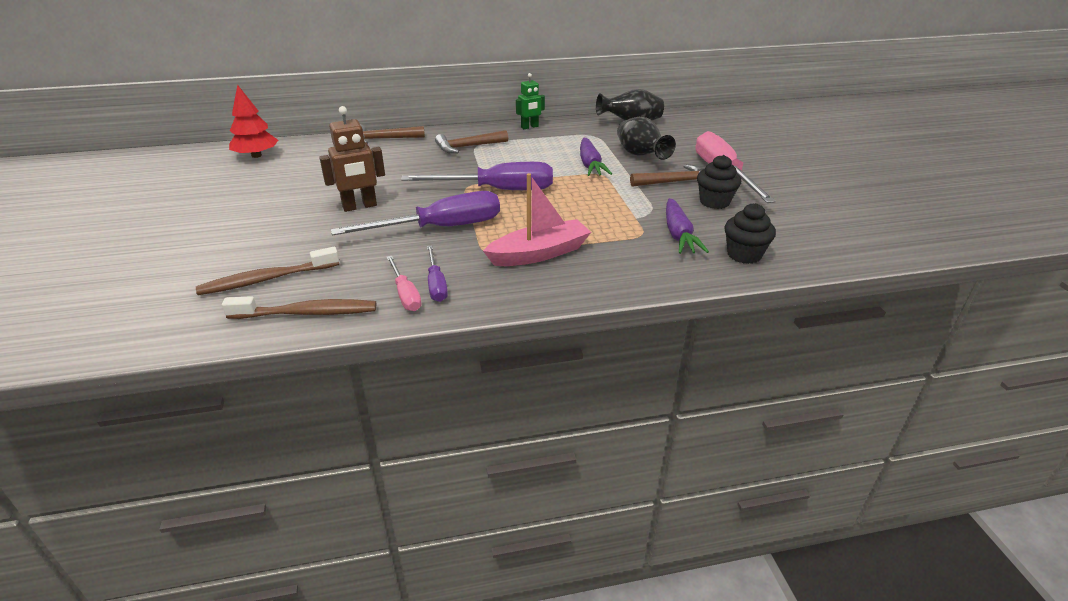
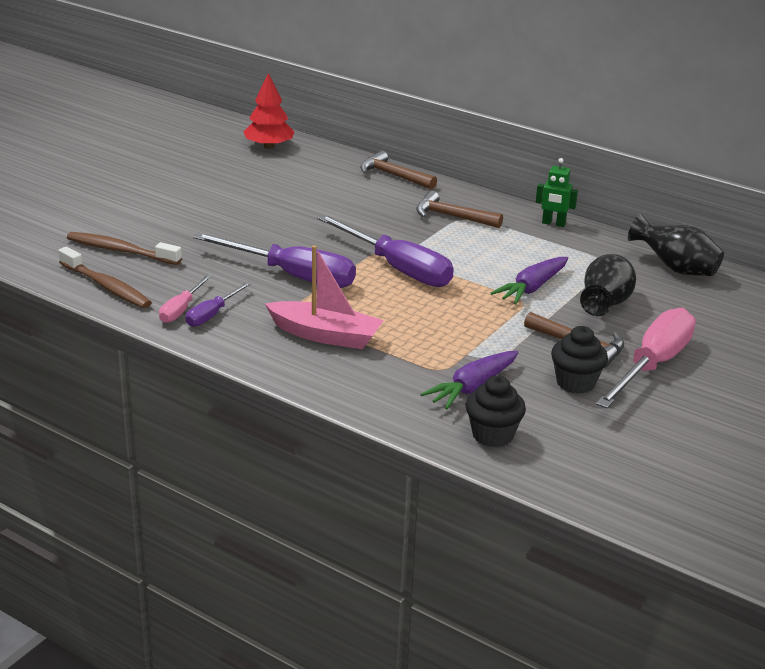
camera: 45 degrees right, 5 degrees down
(359, 206) = (267, 228): brown robot -> none

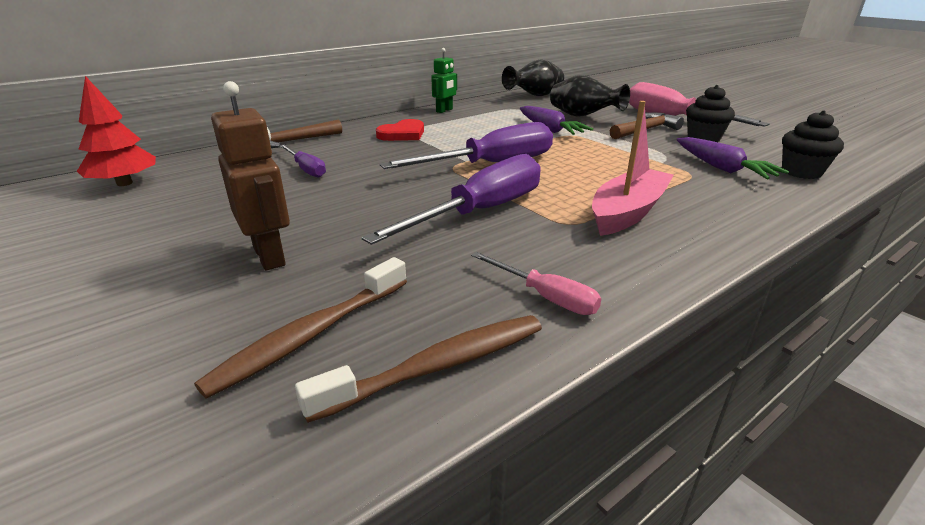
camera: 70 degrees left, 0 degrees up
(193, 220) = (270, 256): none -> brown robot
(212, 314) = (566, 274): purple screwdriver -> purple screwdriver (306, 169)
(452, 216) = (403, 134): brown hammer -> red heart

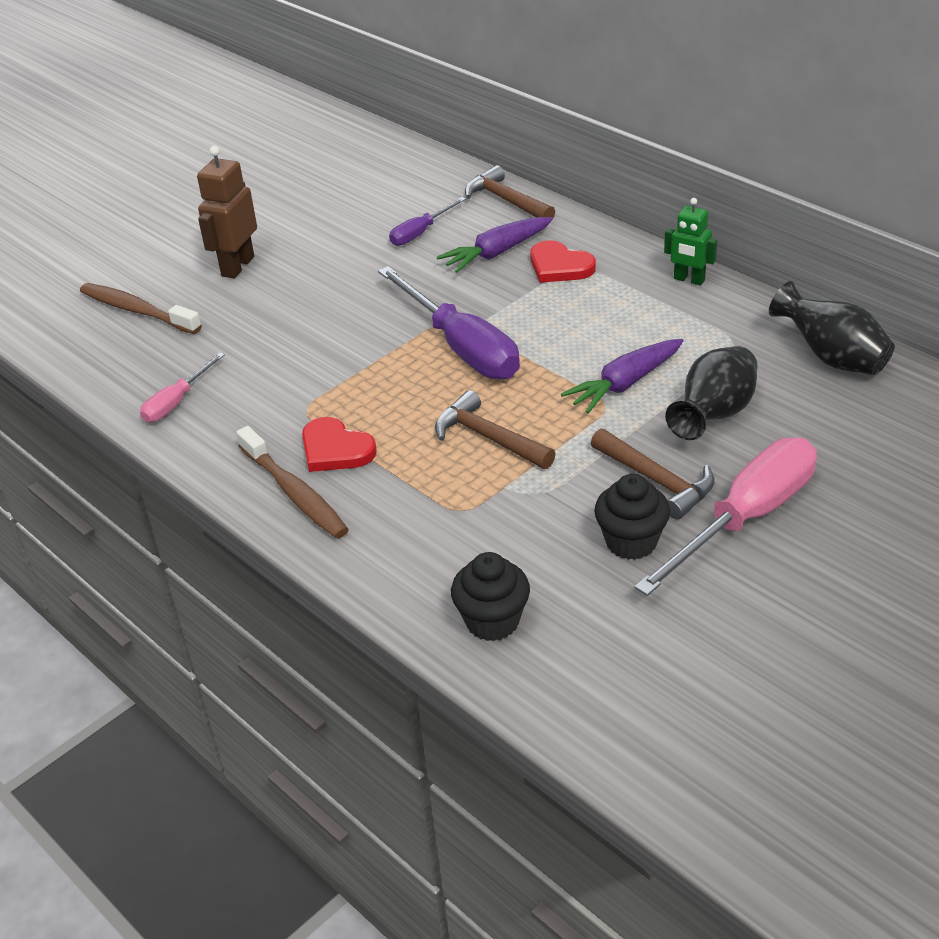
camera: 85 degrees right, 10 degrees up
(124, 183) = (367, 154): red tree -> none
(270, 256) = (237, 266): brown robot -> brown robot turned 150 degrees clockwise
(438, 366) = (102, 364): brown toothbrush -> brown toothbrush (295, 493)
(480, 212) = (326, 354): purple screwdriver -> none
(607, 163) = (489, 438): none -> brown hammer
(627, 212) = (335, 449): pink boat -> red heart
(722, 168) = (491, 542): purple carrot -> purple carrot (496, 253)

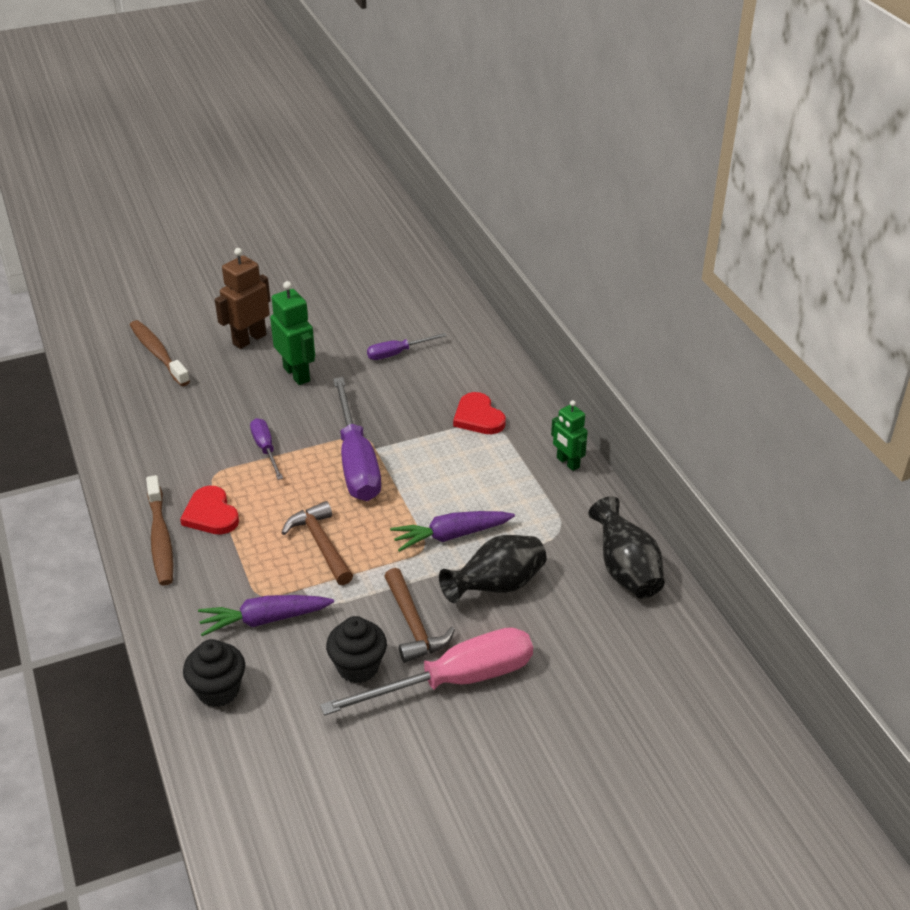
camera: 20 degrees right, 0 degrees up
(176, 402) = (134, 437): pink screwdriver -> none
(322, 284) = (297, 374): none -> green robot
(347, 366) = (266, 449): none -> purple screwdriver
(496, 253) = (440, 390): purple carrot -> purple carrot (264, 620)
(506, 201) = (481, 346): brown hammer -> none

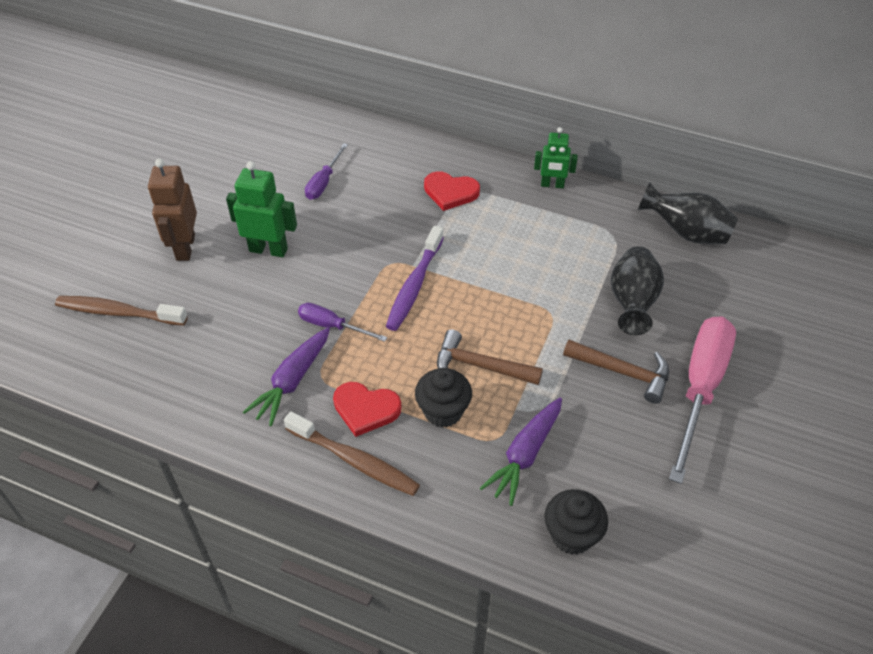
camera: 45 degrees left, 10 degrees up
(356, 461) = (414, 285): purple screwdriver -> purple toothbrush
(358, 667) = (633, 432): black cupcake -> black cupcake (443, 411)
(450, 536) = (555, 291): purple carrot -> purple carrot (292, 382)

